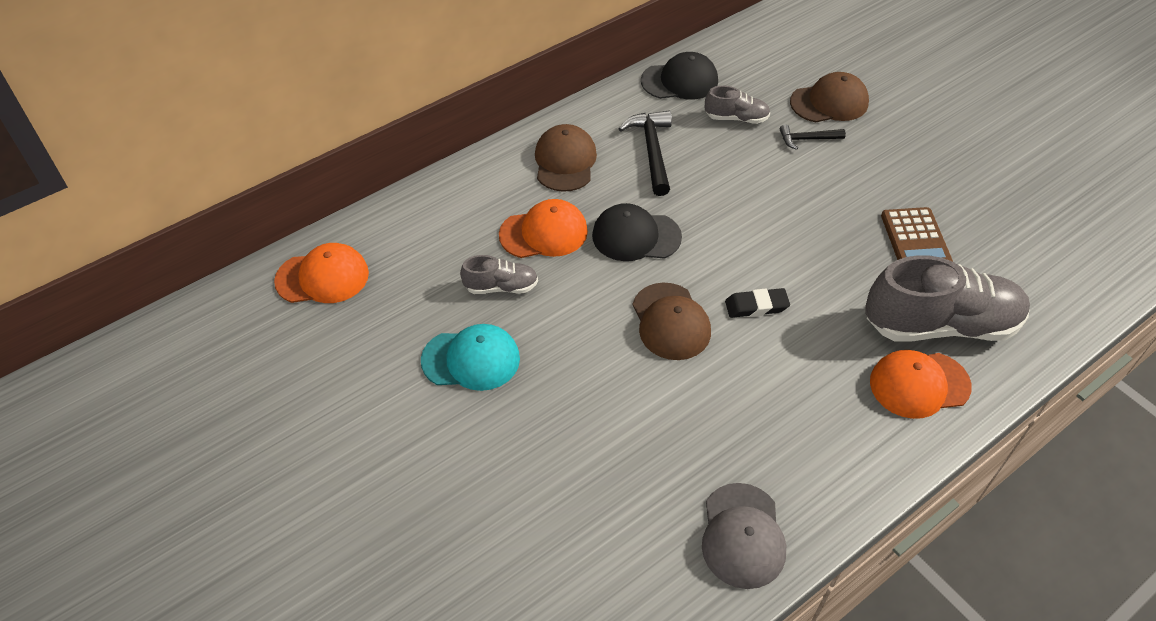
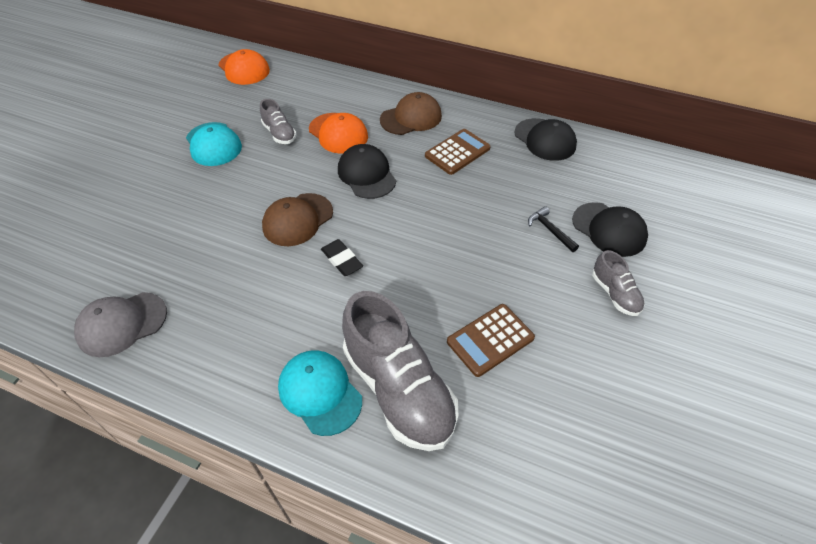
camera: 60 degrees right, 0 degrees up
(652, 151) = (457, 152): black hammer -> brown calculator
(736, 118) = (534, 182): grey shoe -> grey shoe (615, 294)
(829, 102) = (609, 229): brown cap -> black cap
(919, 384) = (320, 393): orange cap -> turquoise cap

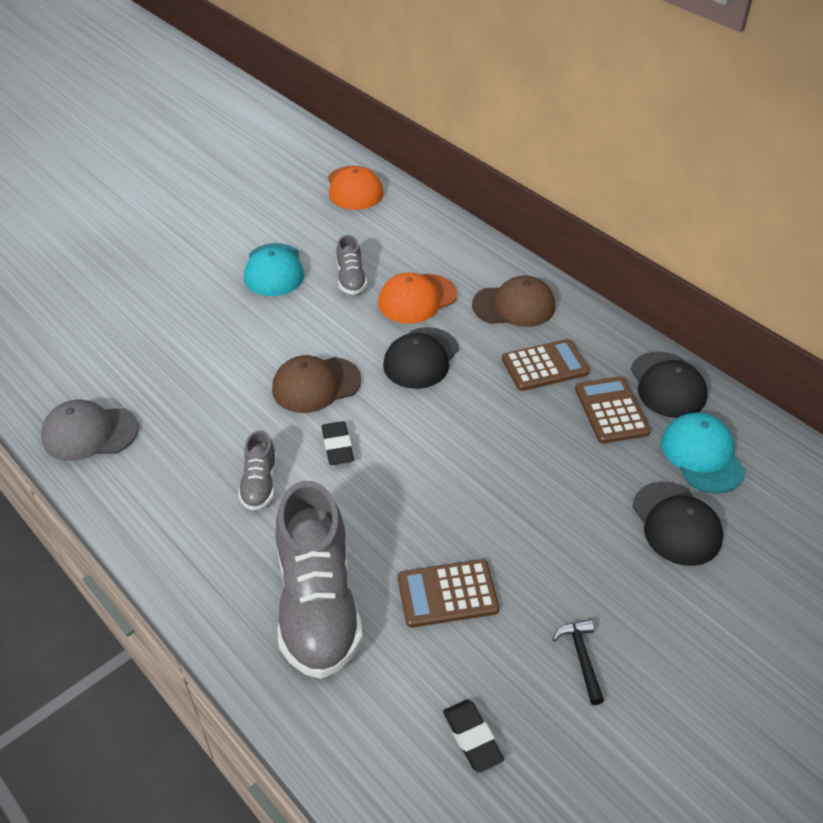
camera: 25 degrees right, 5 degrees down
(320, 393) = (237, 575): turquoise cap -> turquoise cap (702, 455)
(338, 133) = (417, 299): orange cap -> orange cap turned 75 degrees clockwise
(366, 174) = (421, 358): black cap -> black cap turned 150 degrees counterclockwise
(520, 168) = (611, 410): none -> brown calculator
(550, 230) = (599, 498): black hammer -> black hammer (581, 658)
(574, 441) = (472, 738): none -> black eraser
(615, 294) = (630, 601): grey shoe -> grey shoe (260, 484)

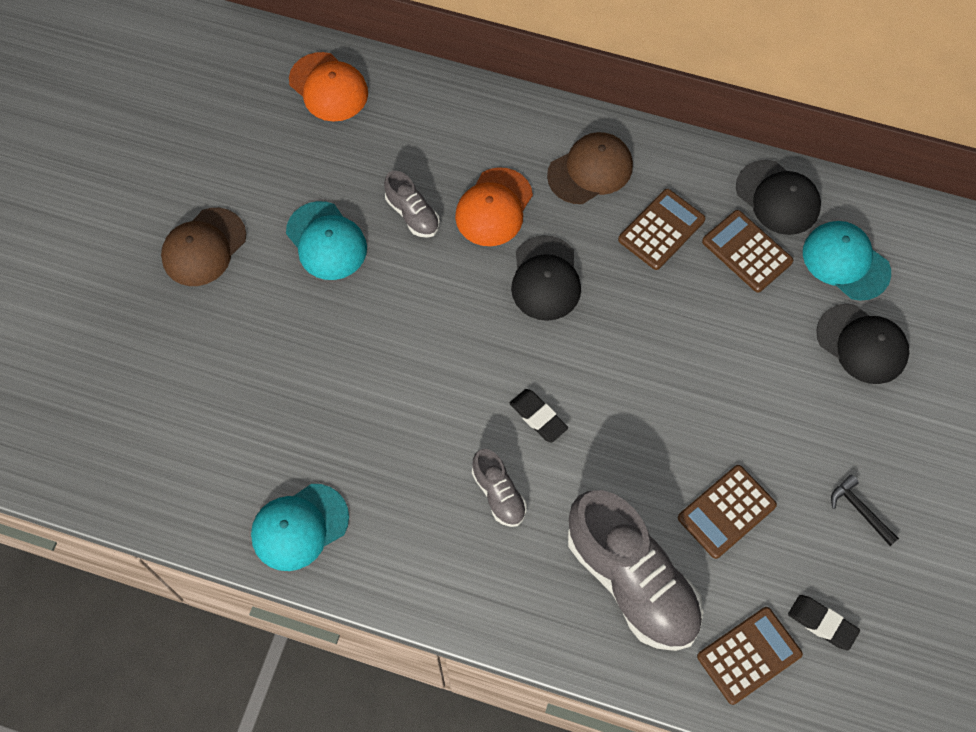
camera: 30 degrees left, 20 degrees up
(90, 433) = (299, 527): grey cap -> turquoise cap
(316, 385) = (470, 360): brown cap -> brown cap (204, 247)
(378, 726) = (749, 655): none -> brown calculator

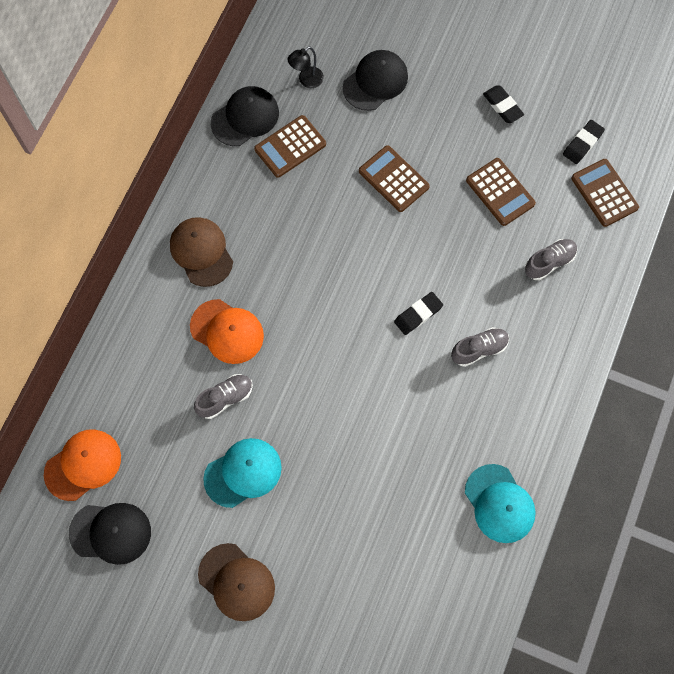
camera: 85 degrees left, 5 degrees up
(545, 278) = (298, 297): black cap -> black cap (111, 532)
(631, 580) = (549, 262): grey shoe -> grey shoe, size x0.48
(661, 230) = (263, 205): brown calculator -> brown calculator (393, 179)
(845, 262) = (306, 80): turquoise cap -> black lamp
(860, 510) = (502, 106): black hammer -> black eraser

